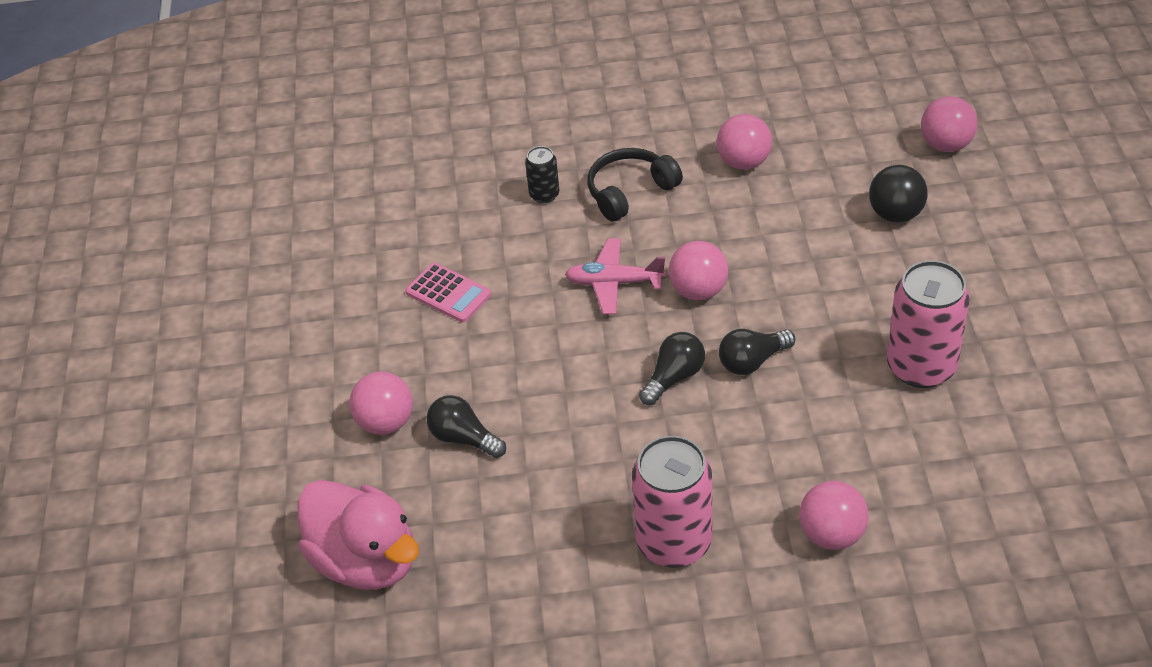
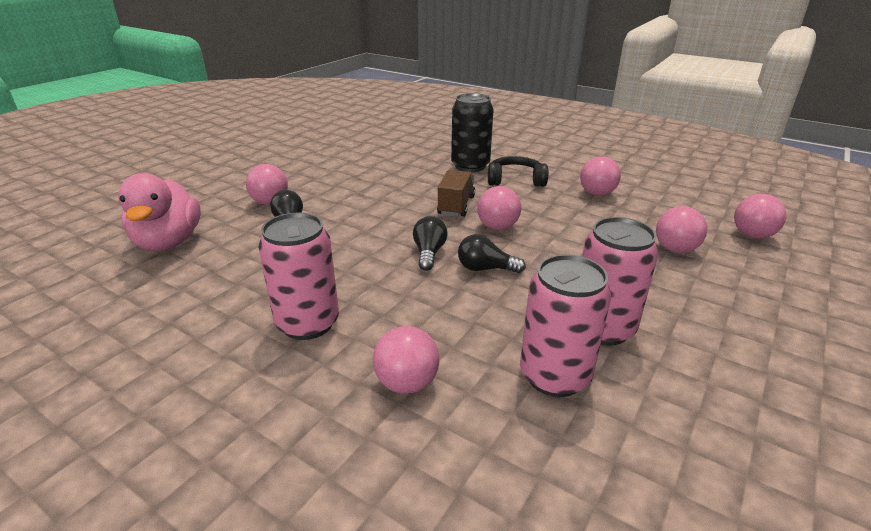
camera: 35 degrees right, 15 degrees down
(448, 293) = (373, 177): pink calculator -> none
(544, 195) = (470, 166): black can -> black can, size x2.02
(614, 283) = (456, 205): pink plane -> brown truck
(674, 377) = (429, 253): black light bulb -> black light bulb turned 75 degrees counterclockwise
(895, 214) = (675, 249): black ball -> pink ball
(931, 444) = (554, 376): none -> pink can

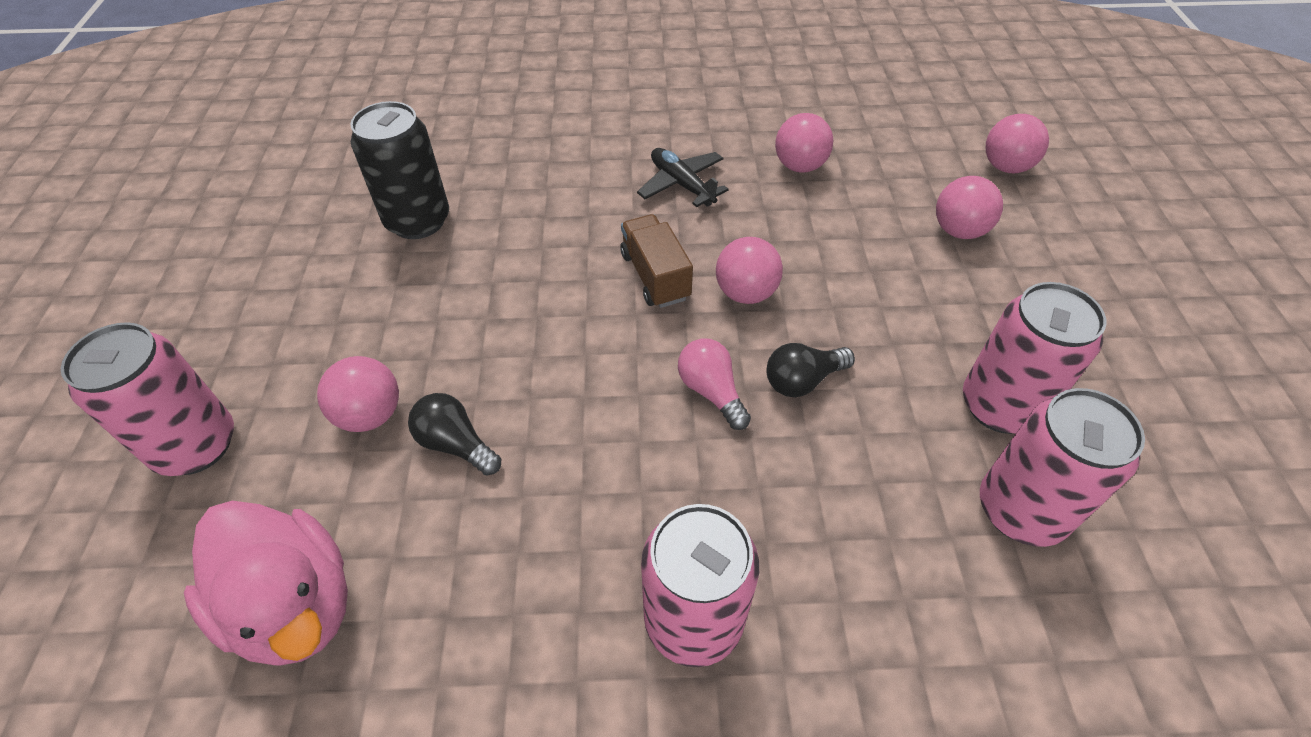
camera: 35 degrees left, 20 degrees up
(200, 187) = (196, 445): none -> pink can
(407, 383) = (900, 631): pink ball -> none
(429, 253) = (711, 391): black light bulb -> pink light bulb
(470, 166) = (594, 180): black can -> black can (418, 221)
(515, 180) = (682, 184): black headphones -> black plane

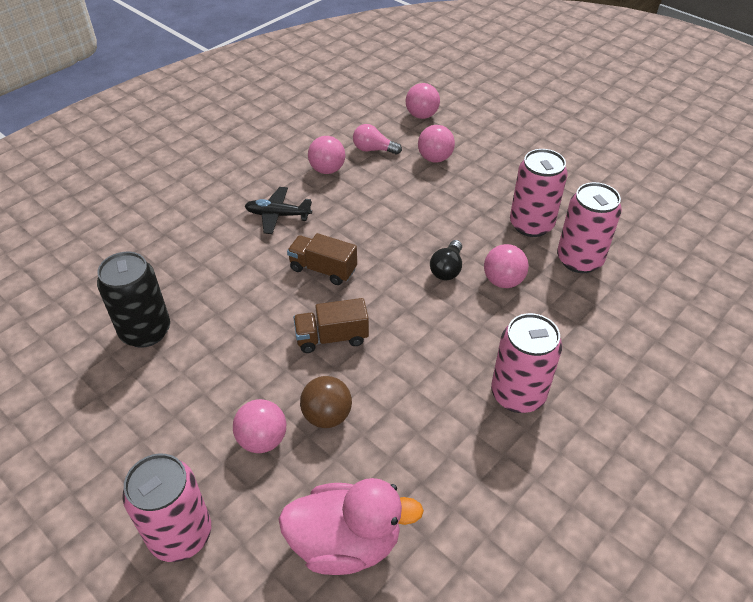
camera: 45 degrees left, 5 degrees down
(456, 444) = (327, 416): black light bulb -> brown ball
(569, 360) = (332, 337): none -> brown truck
(711, 391) = (415, 302): pink light bulb -> pink light bulb (373, 149)
(745, 293) = (376, 248): pink ball -> pink ball (503, 281)

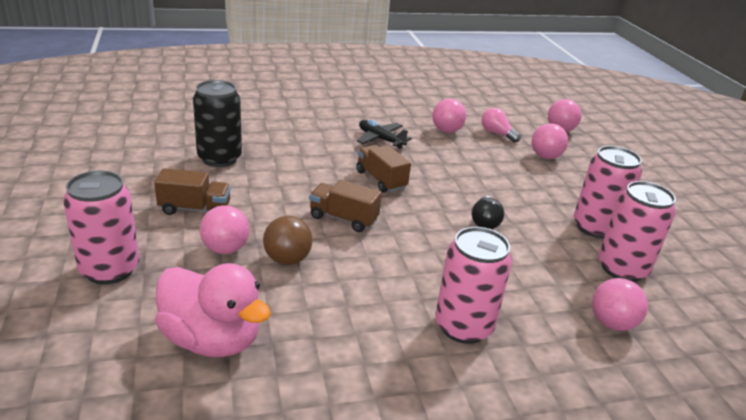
camera: 30 degrees right, 15 degrees down
(187, 411) = (195, 209): none -> brown truck
(447, 269) = (484, 222): black light bulb -> black light bulb turned 45 degrees counterclockwise
(503, 281) = (529, 250): pink ball -> pink ball (611, 323)

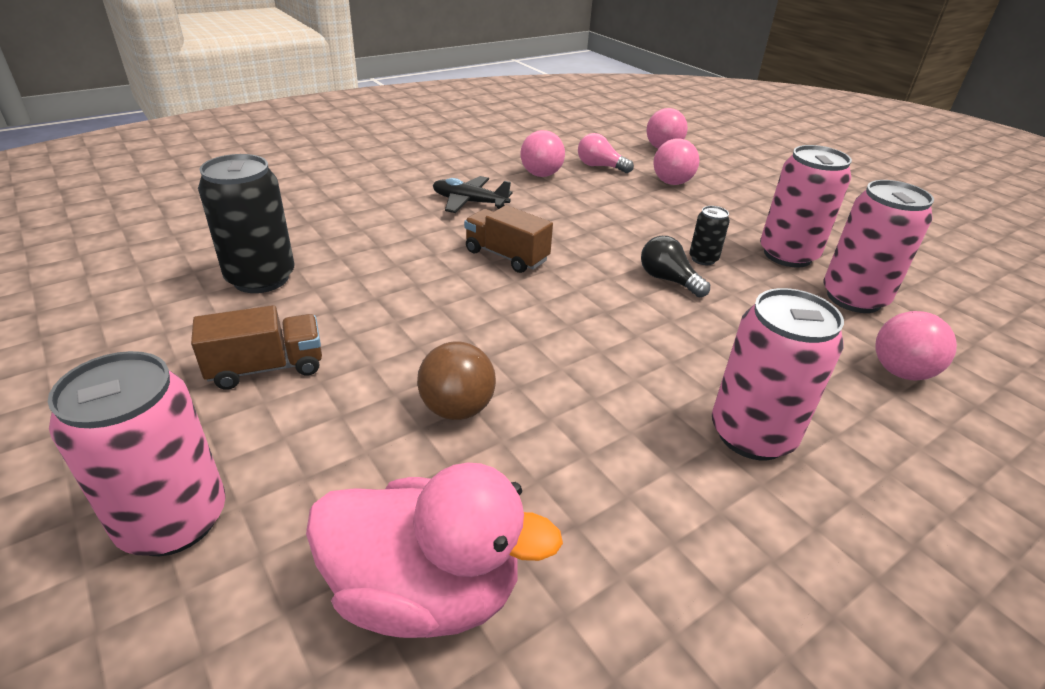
camera: 20 degrees left, 5 degrees up
(225, 249) = (353, 420): pink ball -> none
(343, 218) = (494, 323): brown truck -> none
(484, 222) = (668, 280): black light bulb -> black light bulb turned 150 degrees clockwise
(524, 214) = (703, 259): none -> black can

